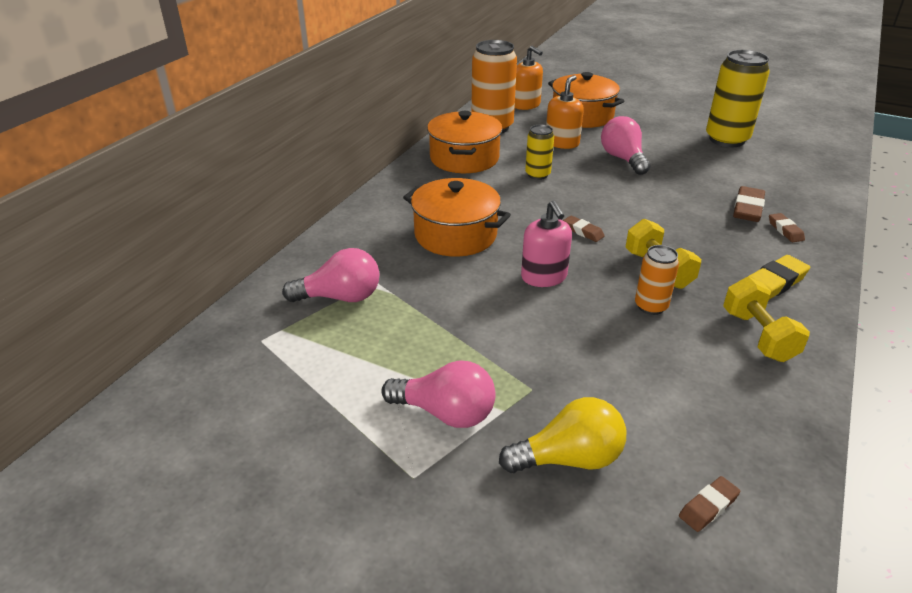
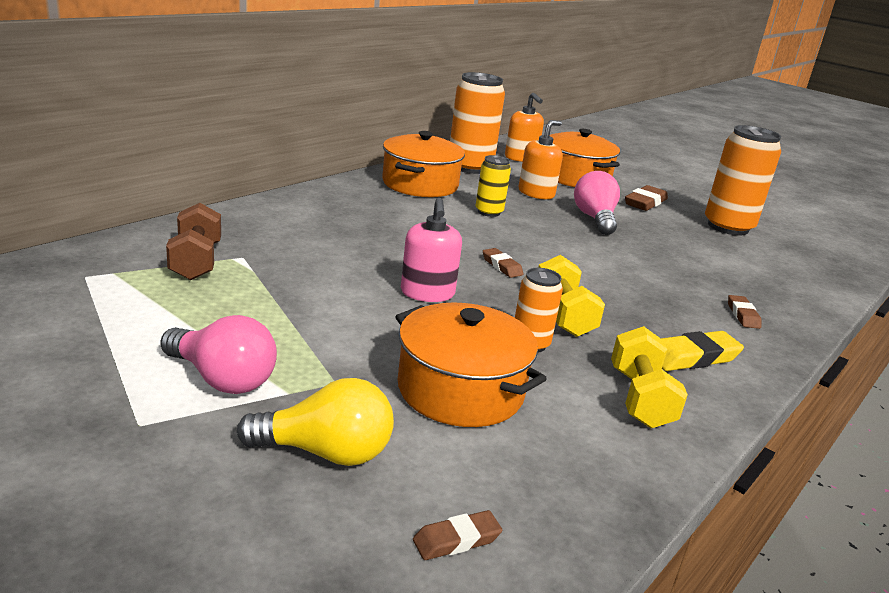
camera: 10 degrees right, 10 degrees down
(340, 297) = (196, 261): pink light bulb -> brown dumbbell
(455, 235) = (359, 240): orange pot -> orange pot (460, 390)
(726, 139) = (728, 227): yellow can -> orange can
(747, 209) = (710, 287): brown eraser -> brown eraser (645, 203)

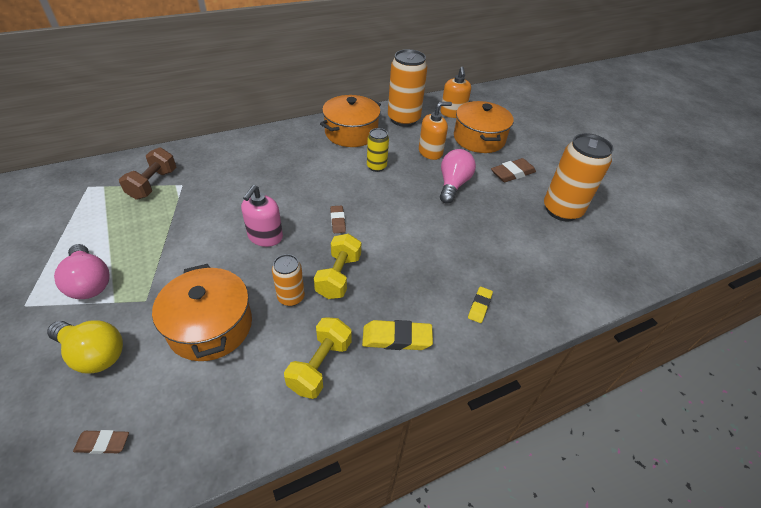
camera: 25 degrees right, 20 degrees up
(742, 315) = (479, 306): brown eraser -> yellow eraser

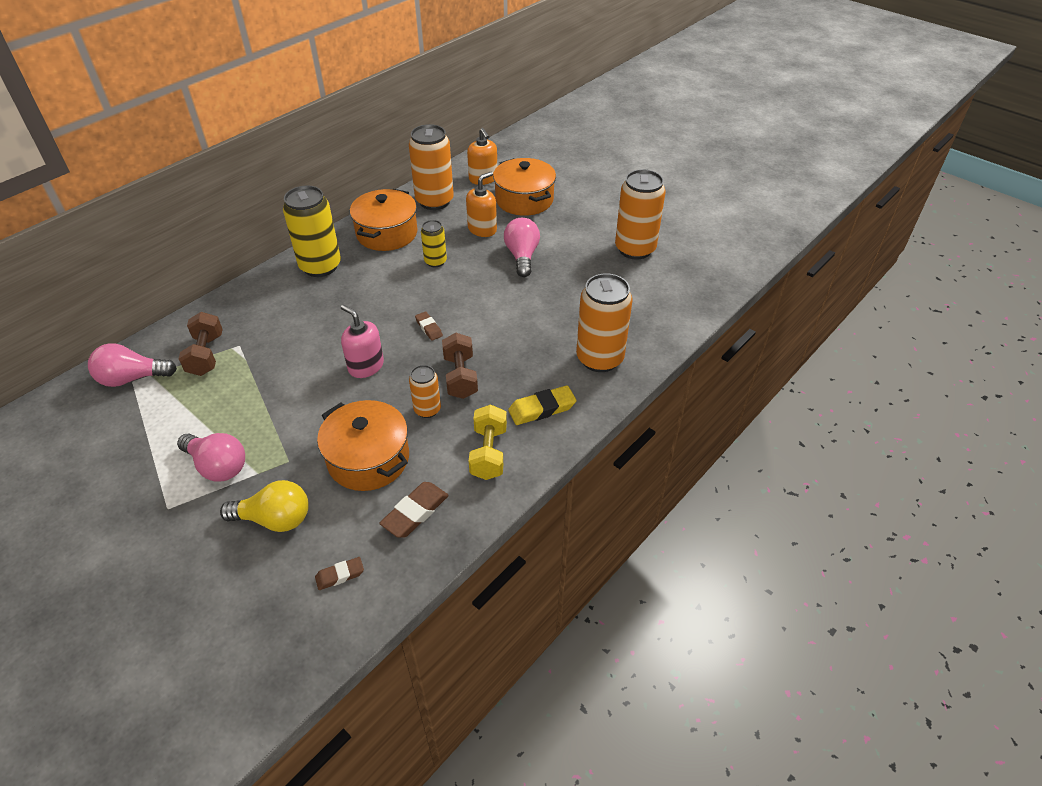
camera: 20 degrees left, 0 degrees up
(89, 184) = (132, 378): none -> pink light bulb
(265, 237) = (366, 366): pink soap dispenser -> pink soap dispenser turned 135 degrees clockwise
(284, 143) = (320, 266): none -> yellow can
(338, 276) = (460, 377): yellow dumbbell -> brown dumbbell
(479, 306) = (599, 358): yellow eraser -> orange can
(512, 173) = (574, 227): brown eraser -> brown eraser (415, 512)

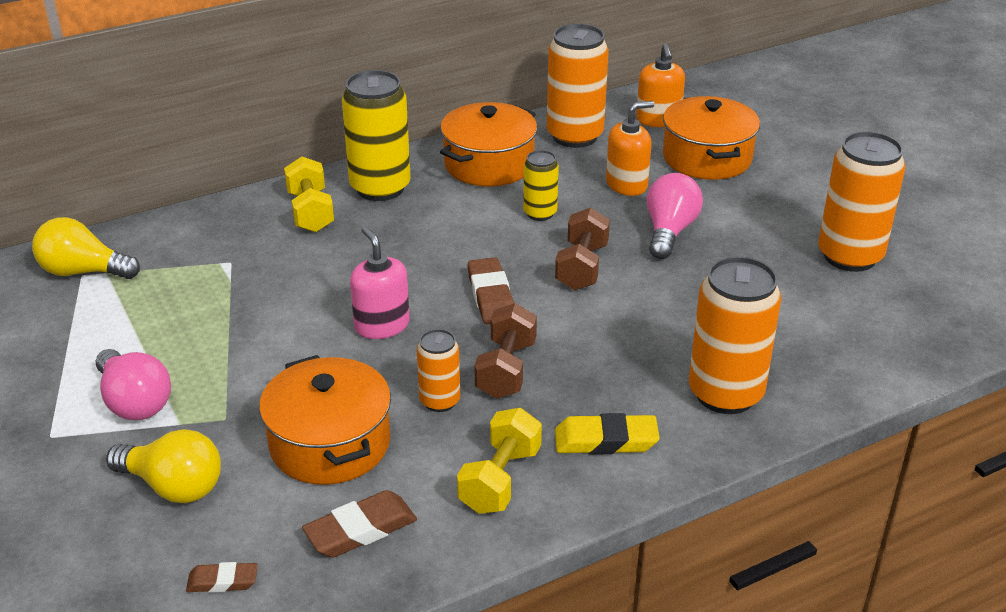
camera: 20 degrees right, 10 degrees down
(132, 378) = (83, 272): pink light bulb -> yellow light bulb
(206, 355) = (184, 264): brown dumbbell -> brown dumbbell (582, 267)
(279, 295) = (310, 212): none -> yellow dumbbell
(429, 328) = (491, 296): brown eraser -> brown eraser, size x1.64

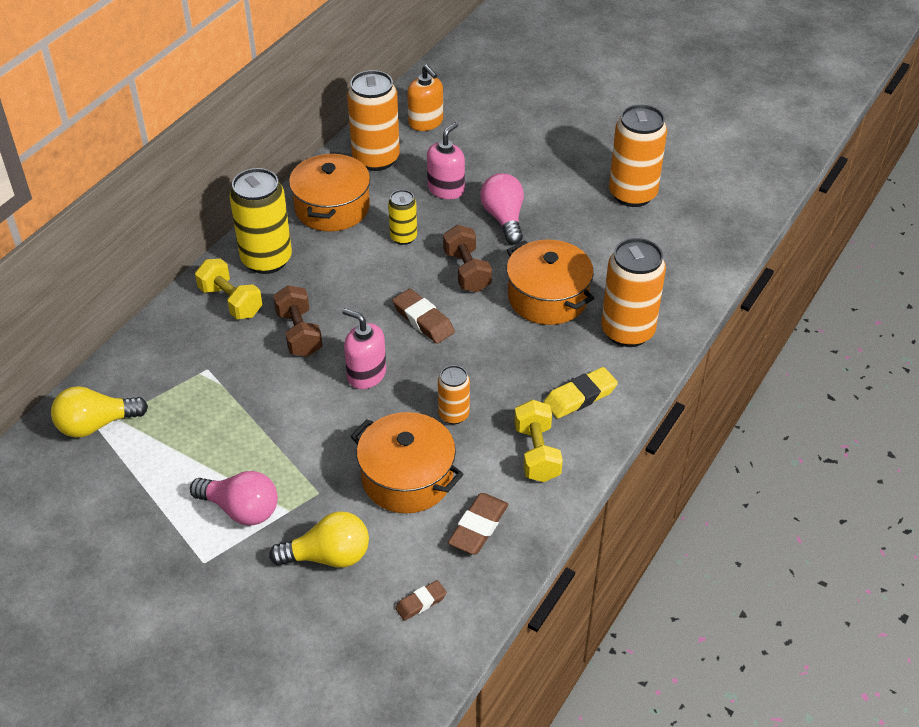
camera: 30 degrees left, 10 degrees up
(506, 369) = (478, 372): brown dumbbell -> brown dumbbell (299, 333)
(627, 184) = (446, 189): orange soap dispenser -> pink soap dispenser
(707, 158) = (484, 145): orange pot -> orange pot (547, 297)

